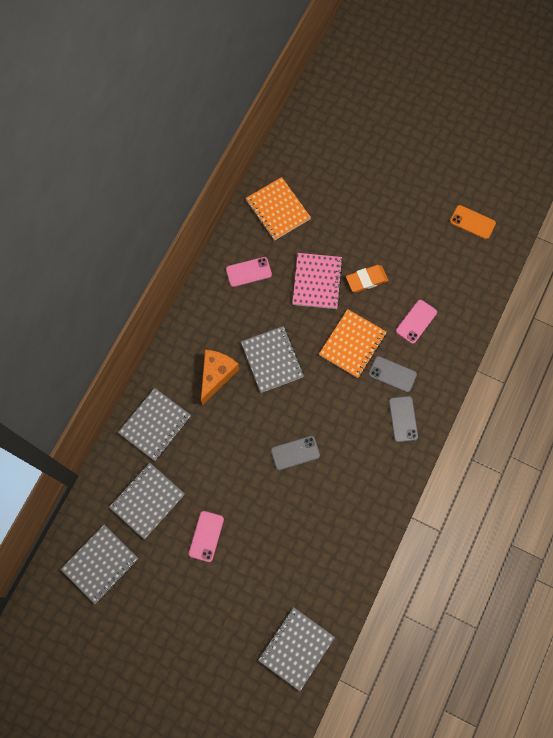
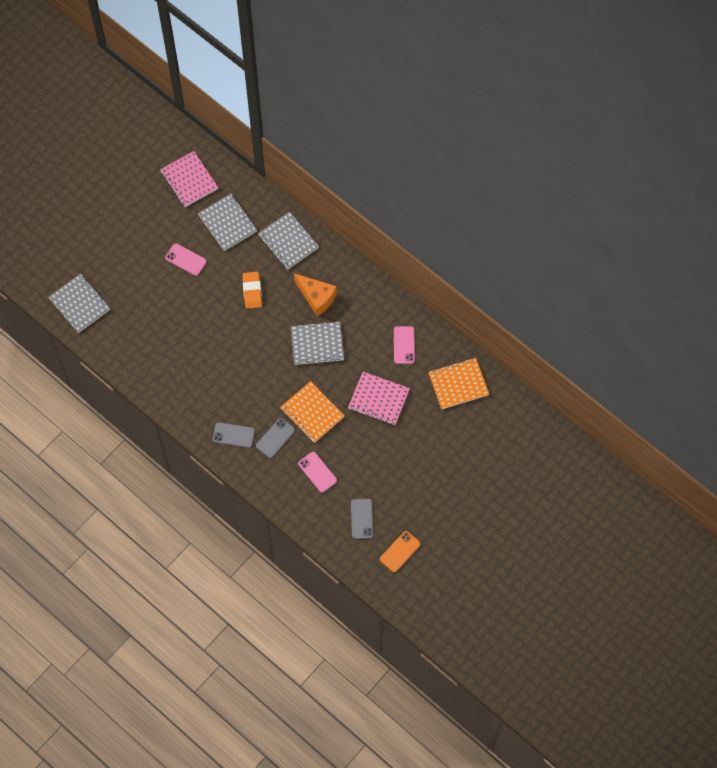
camera: 105 degrees right, 5 degrees down
(100, 564) = (189, 180): grey notebook -> pink notebook
(295, 453) = (231, 342): grey phone -> grey phone (362, 518)
(366, 280) = (369, 441): orange eraser -> orange eraser (252, 291)

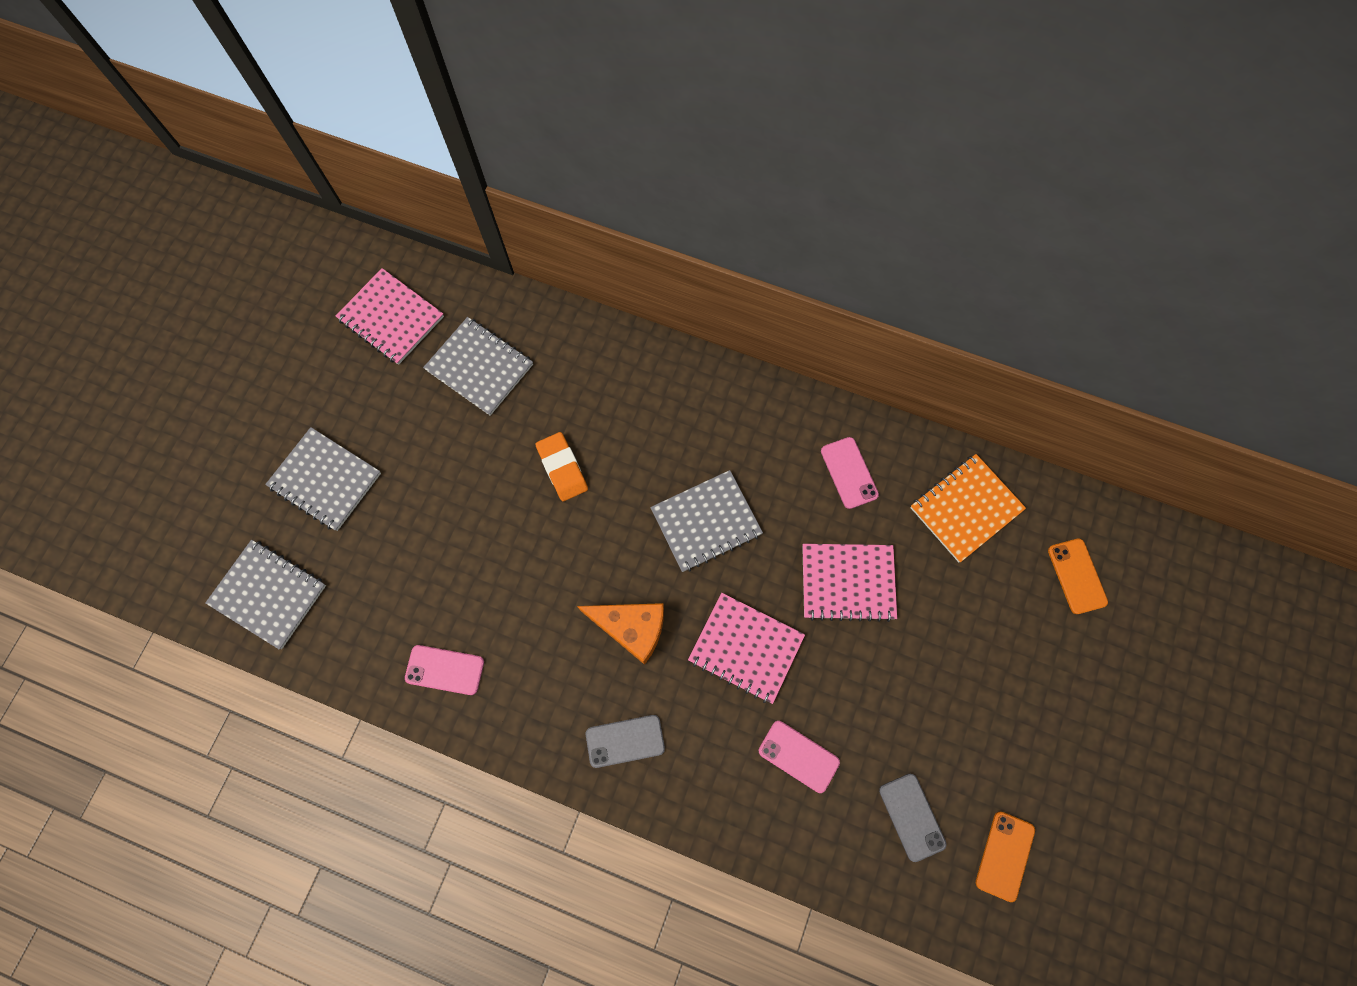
camera: 20 degrees left, 5 degrees up
(185, 259) = (430, 452): pink phone -> pink phone (445, 670)
(275, 438) = (700, 719): grey phone -> none
(288, 241) = (591, 364): grey notebook -> grey notebook (325, 480)
(312, 413) = (746, 648): orange notebook -> pink notebook
(316, 297) = (673, 442): orange cheese -> orange cheese (631, 628)
(501, 437) = (1077, 576): none -> orange phone

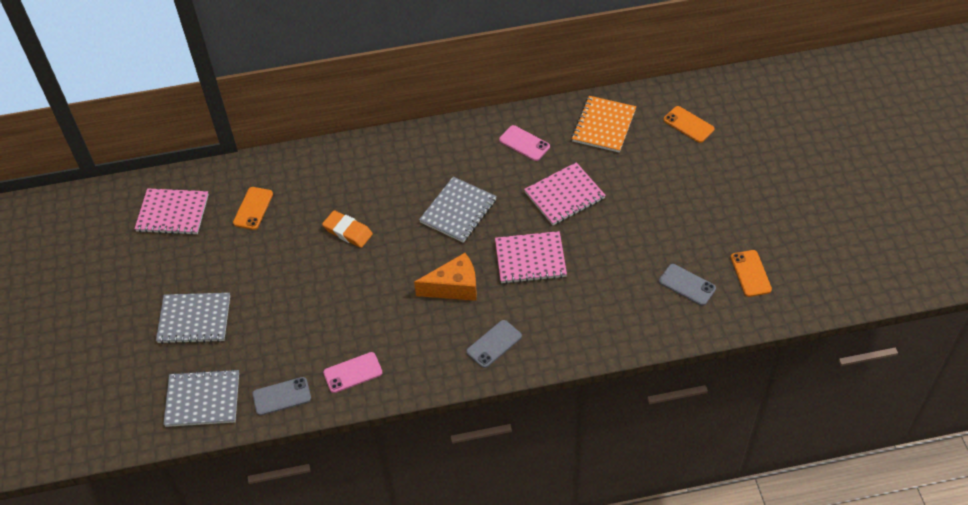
camera: 30 degrees left, 20 degrees down
(351, 648) = (282, 396): none -> grey phone
(479, 367) = (253, 208): grey notebook -> orange phone
(798, 756) = (601, 293): pink phone -> none

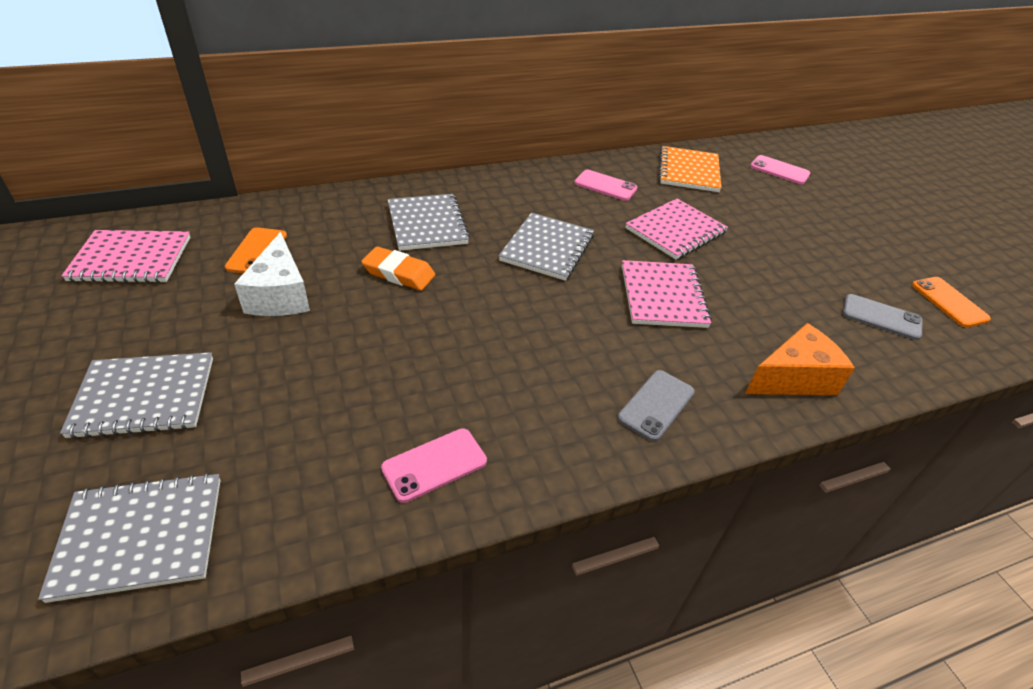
camera: 15 degrees left, 10 degrees down
(269, 248) = (280, 295): none -> white cheese
(282, 396) = (304, 517): grey phone -> none
(373, 184) = (427, 224): none -> grey notebook
(454, 287) = (569, 333): orange cheese -> orange cheese (793, 378)
(530, 259) = (663, 296): pink notebook -> pink notebook turned 75 degrees counterclockwise
(688, 124) = (779, 170): orange phone -> pink phone

